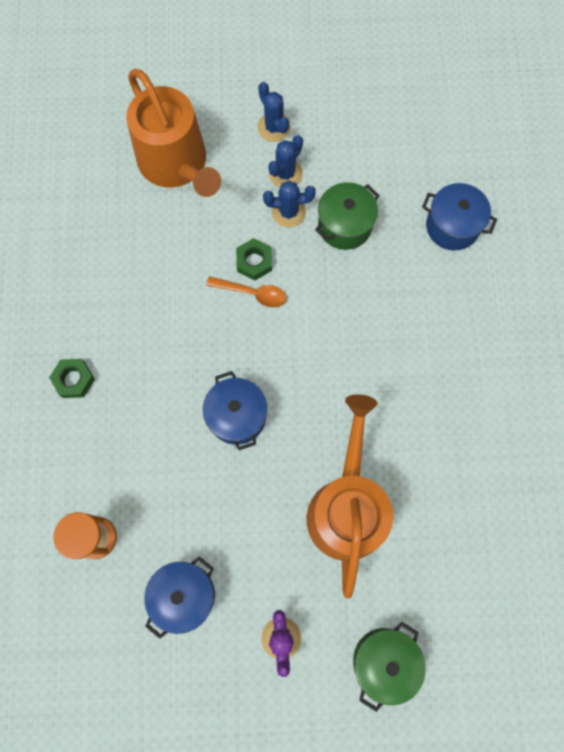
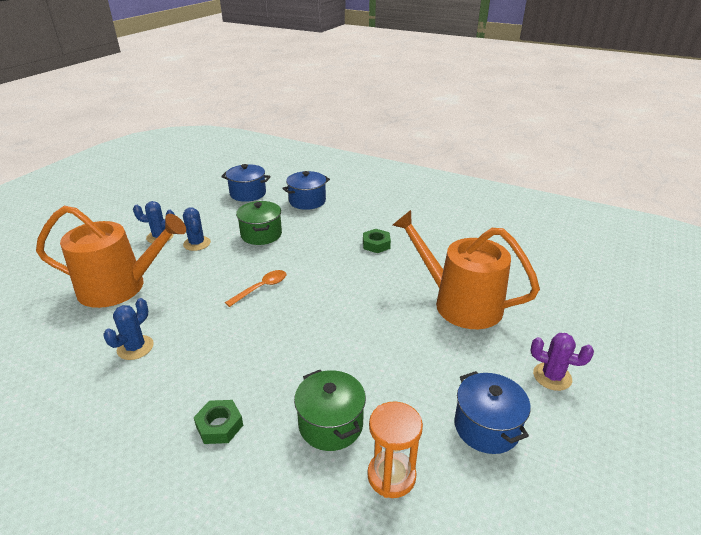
camera: 60 degrees left, 40 degrees down
(237, 416) = (348, 331): blue pot -> blue pot (248, 193)
(254, 262) = (240, 278): green nut -> green nut (376, 244)
(288, 212) = (224, 252): blue cactus -> blue cactus (135, 347)
(384, 661) = (589, 327): green pot -> green pot (330, 424)

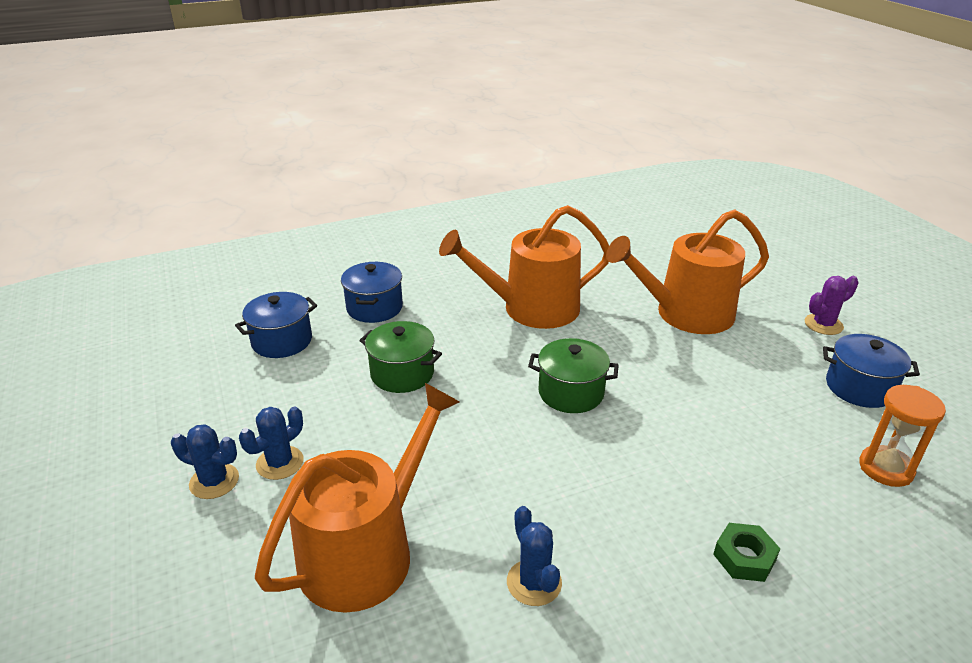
camera: 50 degrees left, 0 degrees up
(197, 243) = (348, 435): blue cactus -> blue cactus (214, 481)
(261, 288) = (521, 423): orange spoon -> none
(330, 424) = (797, 474): green pot -> green pot (571, 392)
(376, 244) = (532, 308): green nut -> orange watering can

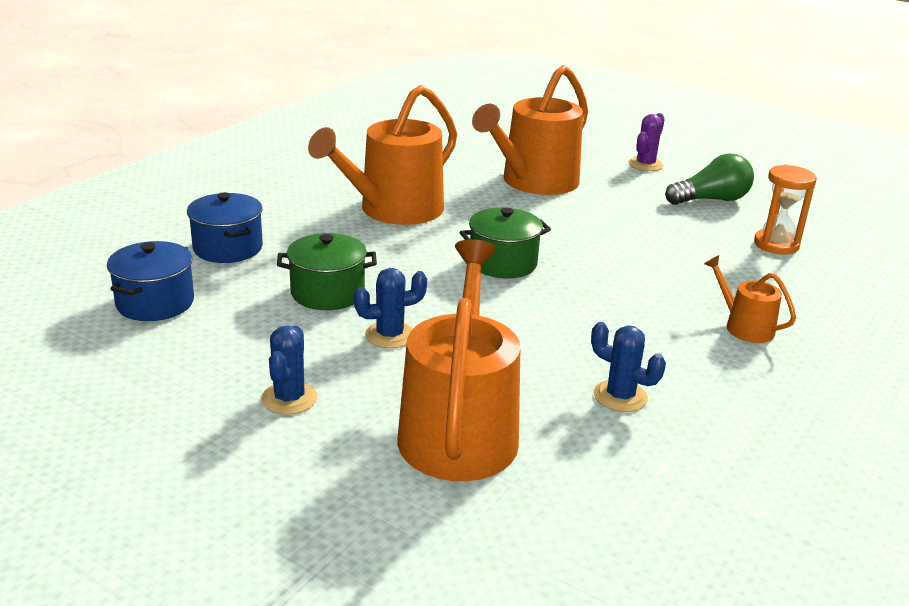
camera: 35 degrees left, 5 degrees down
(214, 481) = (235, 436): blue cactus -> blue cactus (390, 335)
(744, 557) = (744, 327): green nut -> orange watering can
(859, 387) = (711, 200): blue pot -> green light bulb

